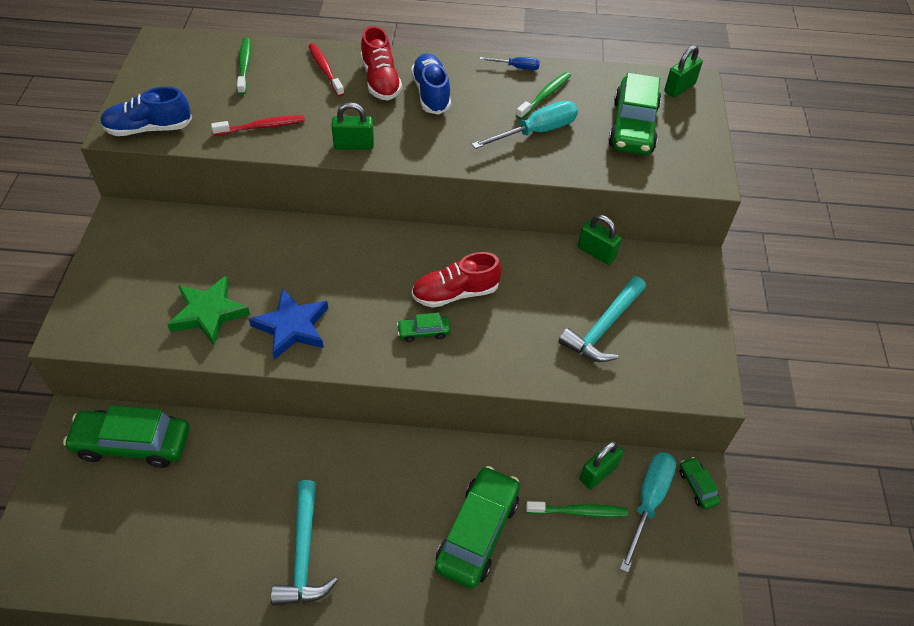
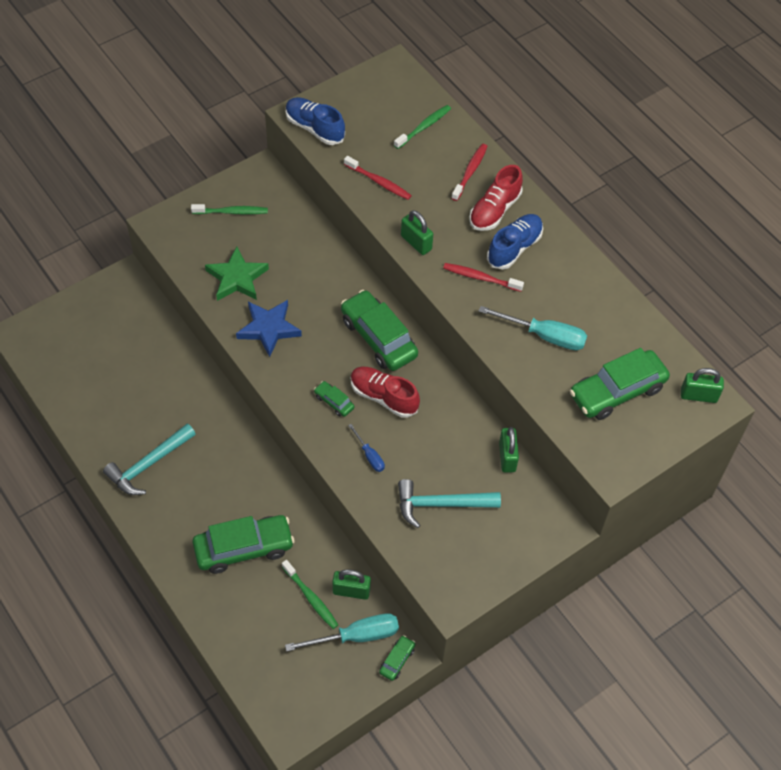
camera: 50 degrees right, 5 degrees up
(133, 444) = (138, 320): green car -> green car (378, 338)
(437, 131) = (480, 278): none -> red toothbrush
(516, 67) = (602, 278): blue screwdriver -> blue screwdriver (369, 455)
(544, 96) = (589, 316): green toothbrush -> green toothbrush (232, 212)

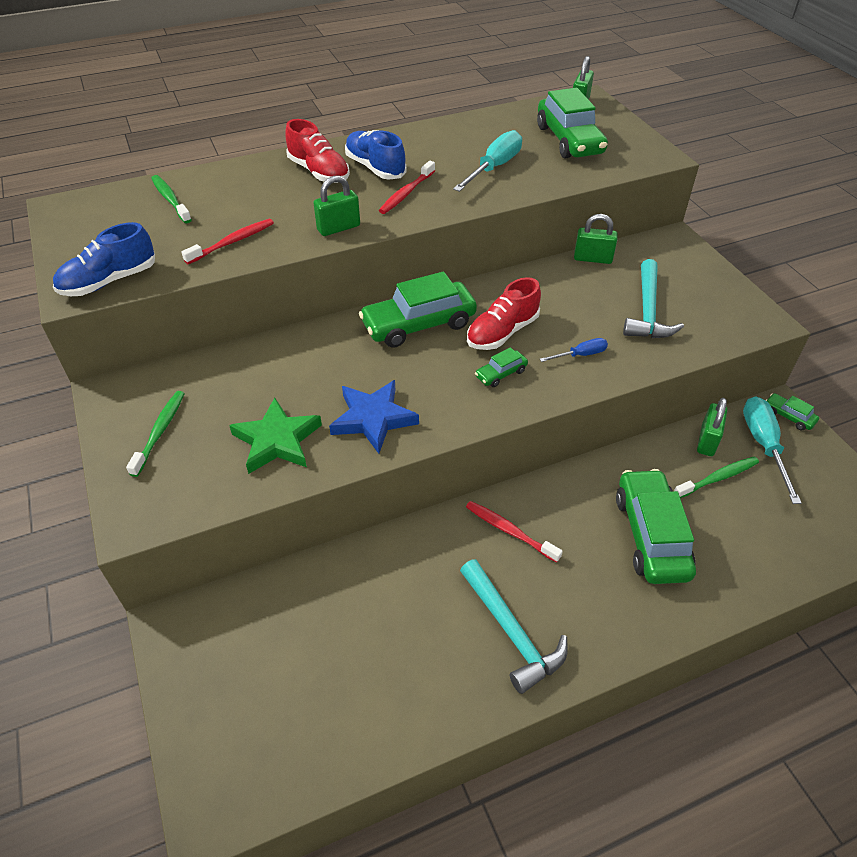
camera: 75 degrees left, 10 degrees down
(470, 172) = (257, 179): red toothbrush -> red toothbrush (509, 531)

